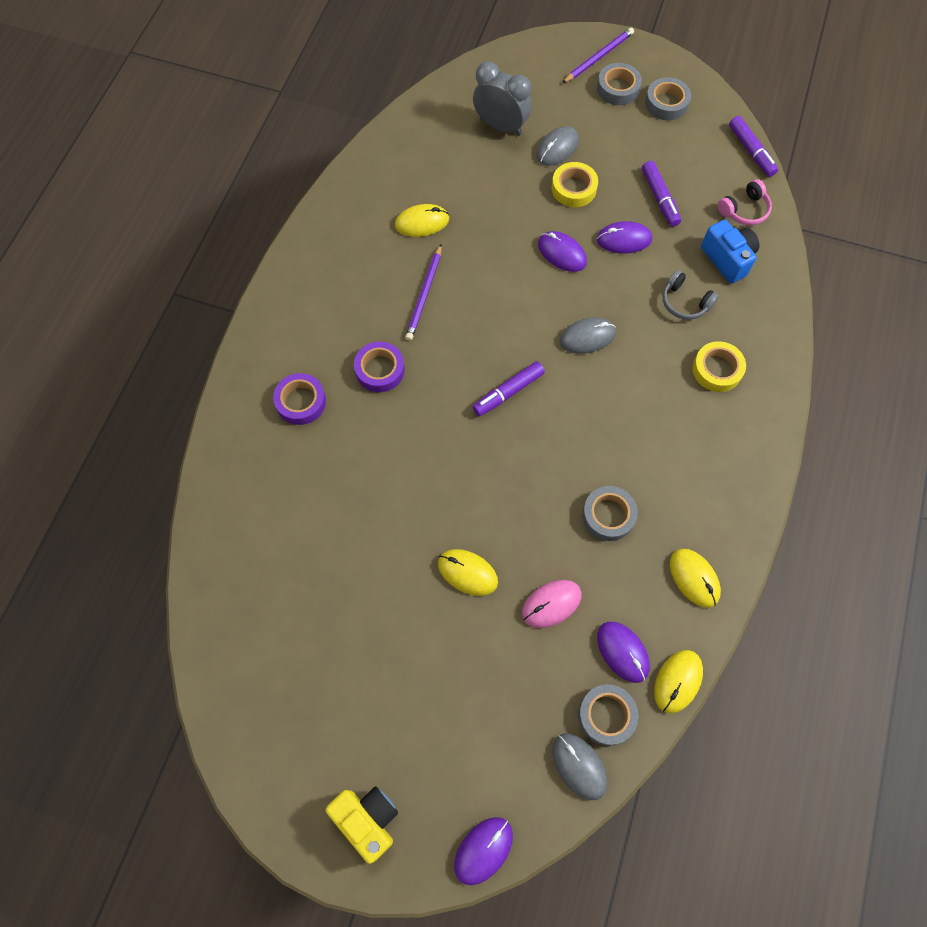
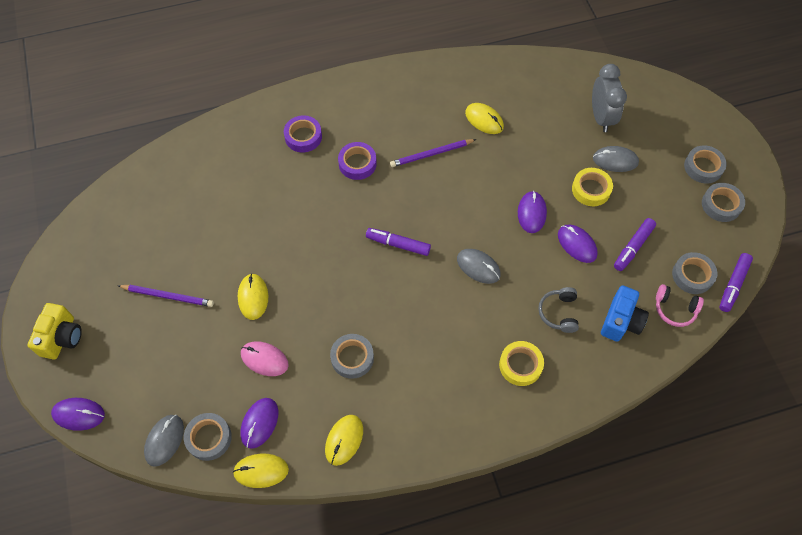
camera: 55 degrees right, 5 degrees down
(598, 57) = (718, 140): purple pencil -> purple pencil (168, 296)
(720, 174) = (692, 275): none -> grey tape

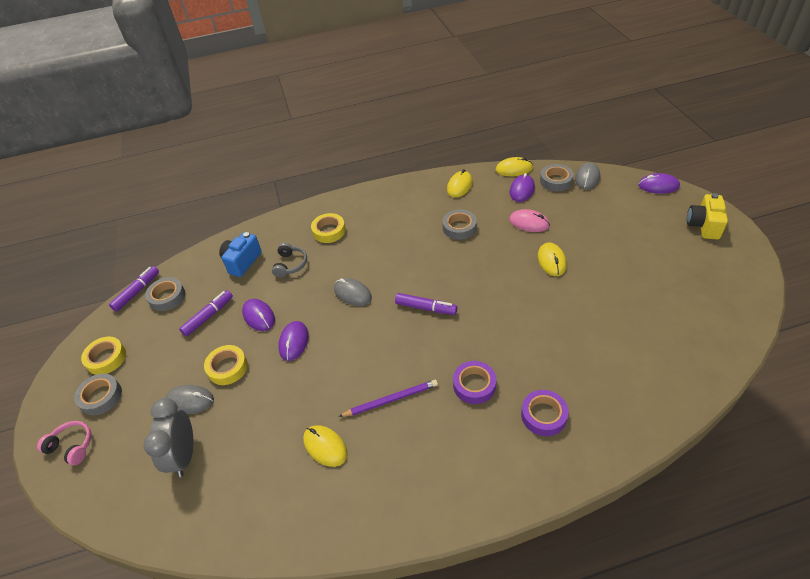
camera: 175 degrees left, 15 degrees down
(168, 296) = (628, 257): purple pencil -> none
(675, 309) = (195, 272): pink headphones -> pink headphones (72, 446)
(721, 205) = (106, 358): grey tape -> yellow tape

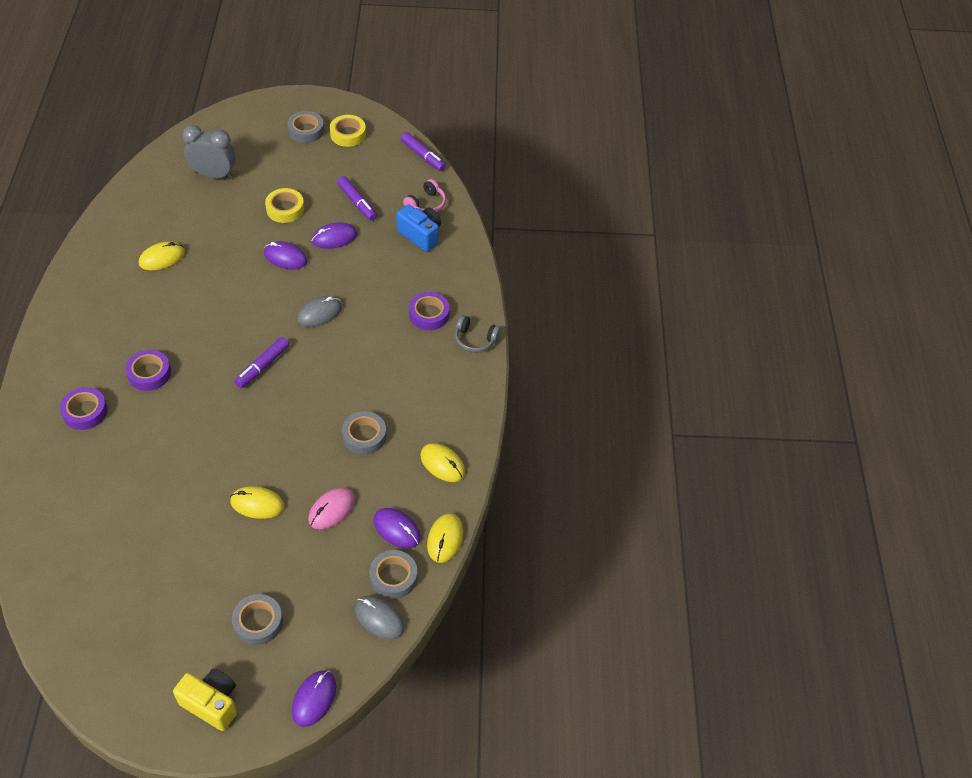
camera: 100 degrees right, 5 degrees up
(72, 446) = (267, 115): pink headphones -> pink headphones (426, 204)
(167, 297) = (402, 176): grey tape -> grey tape (258, 622)
(190, 400) = (265, 182): grey mouse -> none
(290, 264) = (393, 272): grey headphones -> grey headphones (475, 340)
(329, 231) = (429, 314): yellow tape -> purple tape
(391, 400) = (176, 310): purple pencil -> none

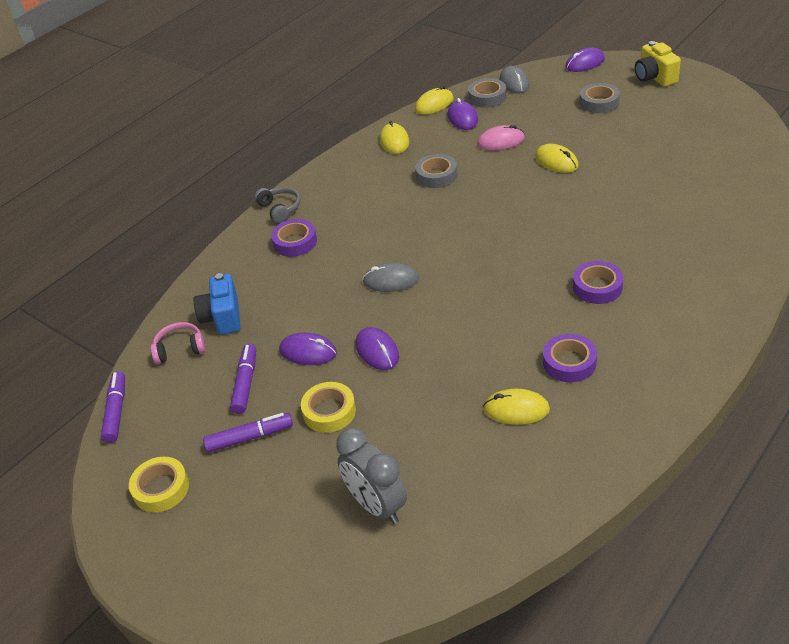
camera: 135 degrees left, 10 degrees down
(85, 412) = (680, 275): purple tape -> purple tape (569, 363)
(263, 366) = (481, 254): purple marker -> purple marker (249, 437)
(306, 130) = (203, 523): grey tape -> none

